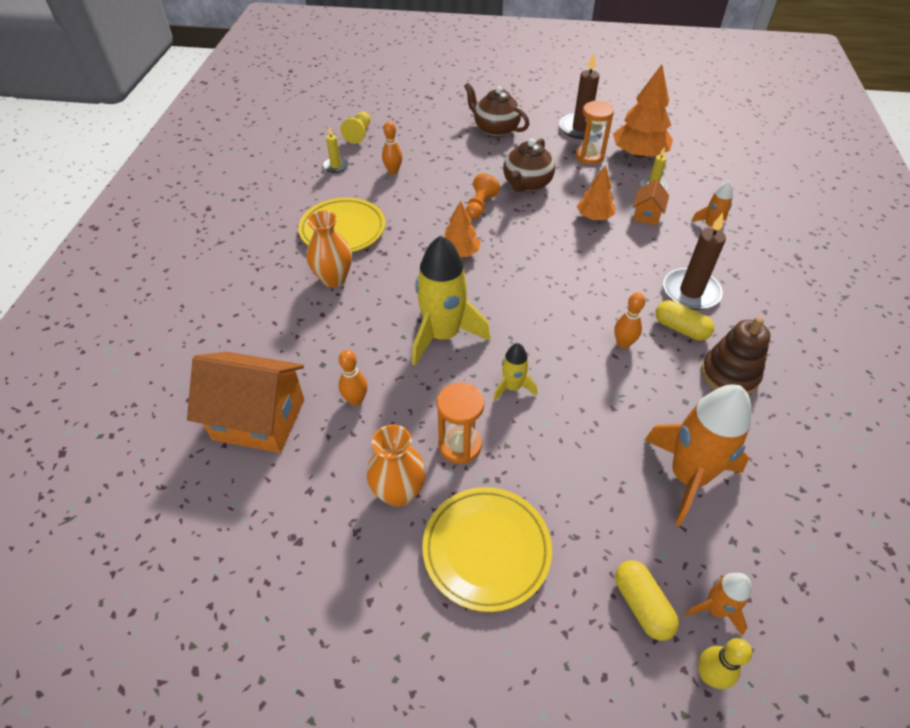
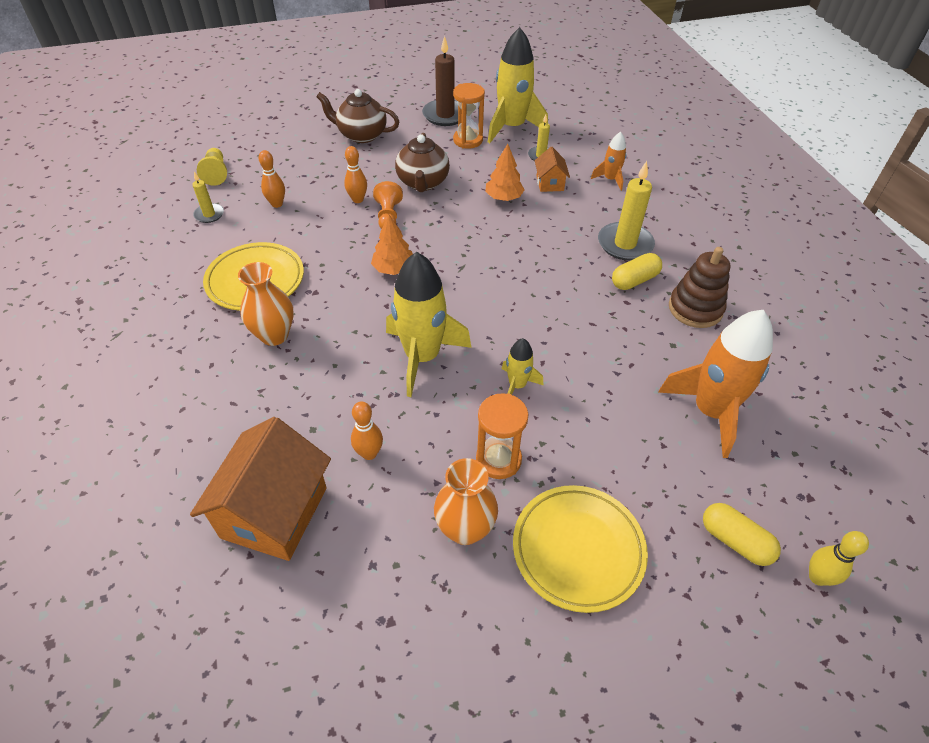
camera: 25 degrees left, 0 degrees up
(259, 419) = (274, 512): orange house -> orange house turned 60 degrees counterclockwise
(623, 343) = (593, 310): orange bowling pin -> orange bowling pin (358, 199)
(638, 154) = (512, 127): orange tree -> yellow rocket
(680, 328) = (634, 280): yellow capsule -> yellow capsule turned 45 degrees counterclockwise
(690, 292) = (625, 244): brown candle -> yellow candle
(715, 609) = (792, 518): orange rocket -> none

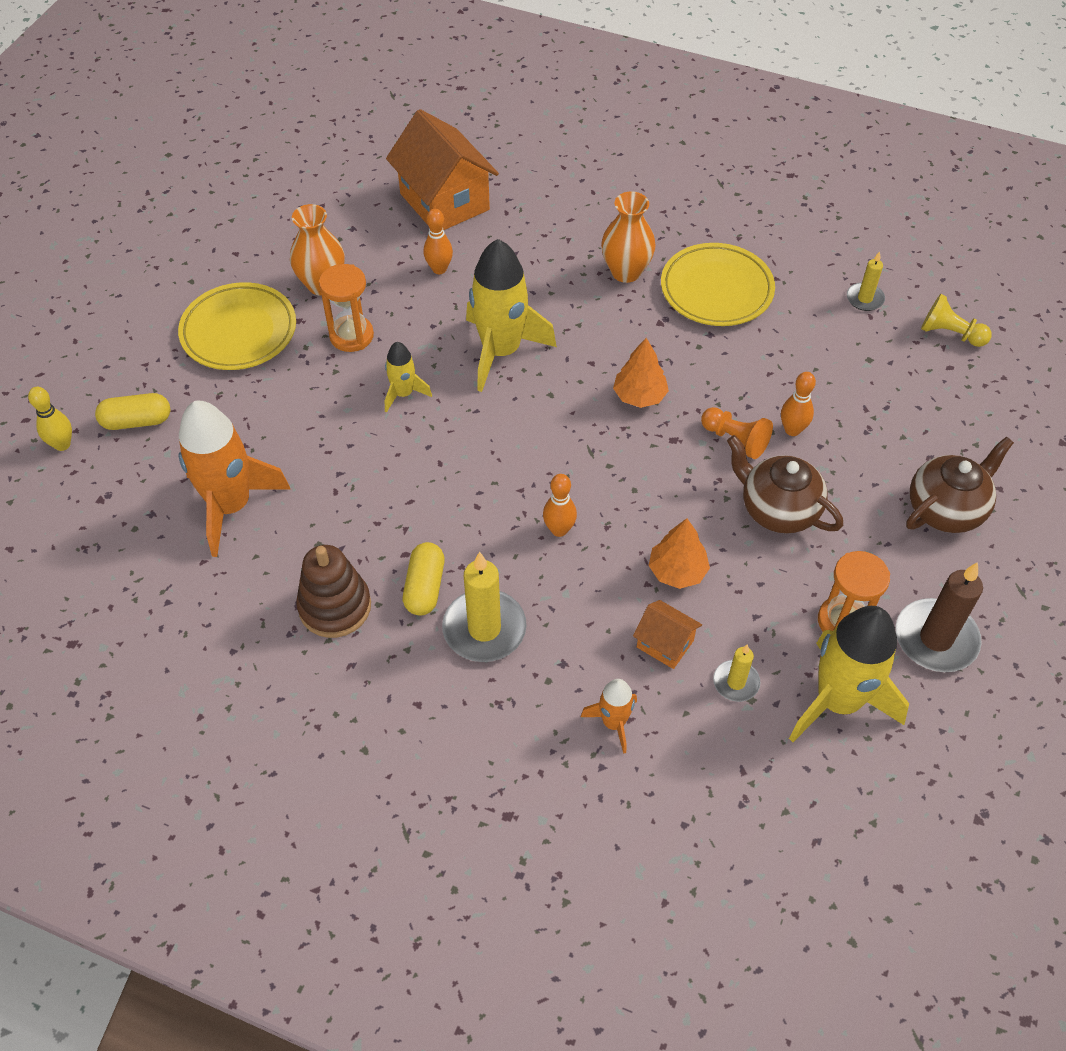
camera: 130 degrees right, 5 degrees up
(277, 204) = (841, 358): orange bowling pin -> orange bowling pin (559, 530)

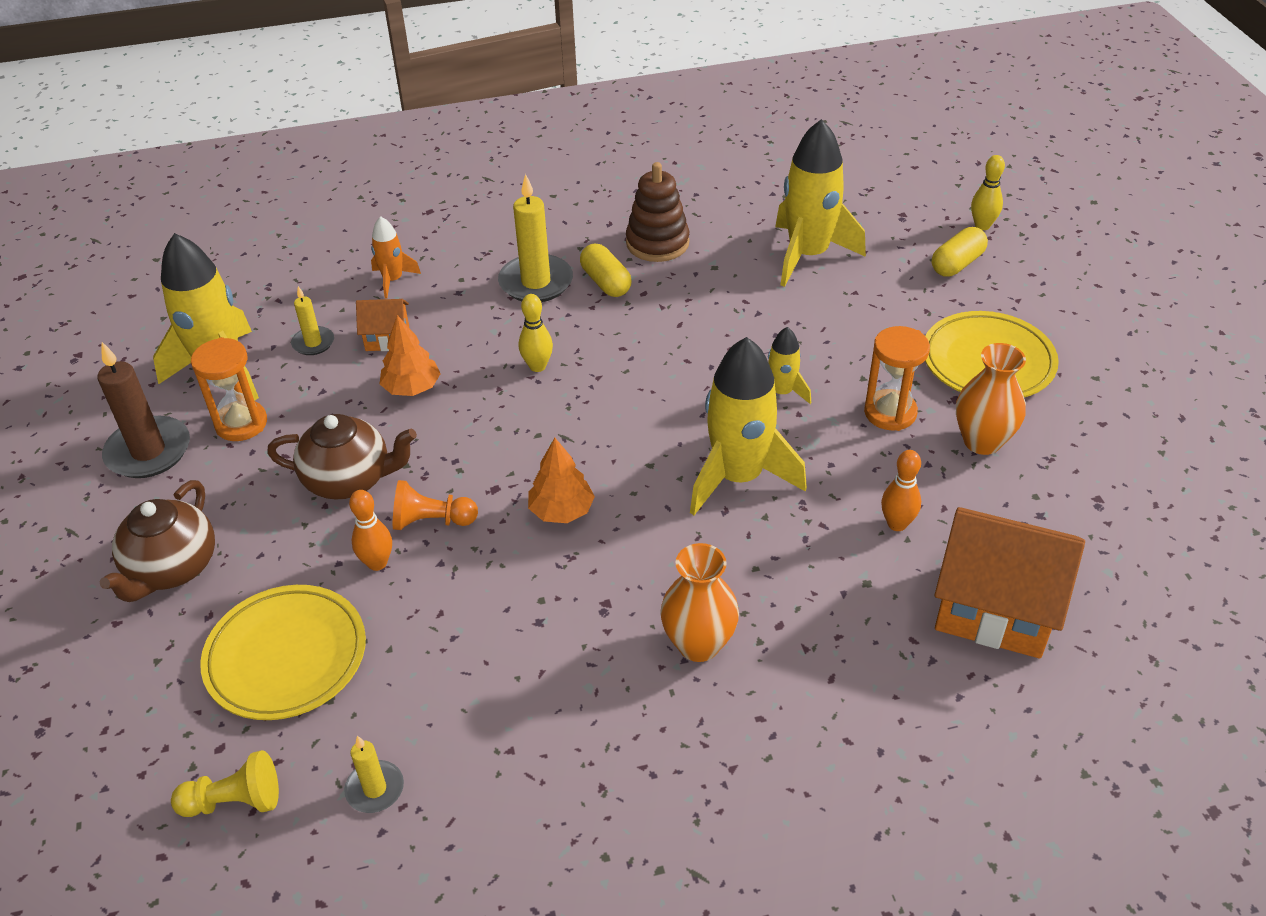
camera: 145 degrees right, 10 degrees down
(231, 506) = (808, 255): orange rocket -> yellow rocket
(559, 530) = (537, 366): orange bowling pin -> yellow bowling pin
(716, 290) = (573, 685): yellow plate -> yellow plate (286, 657)

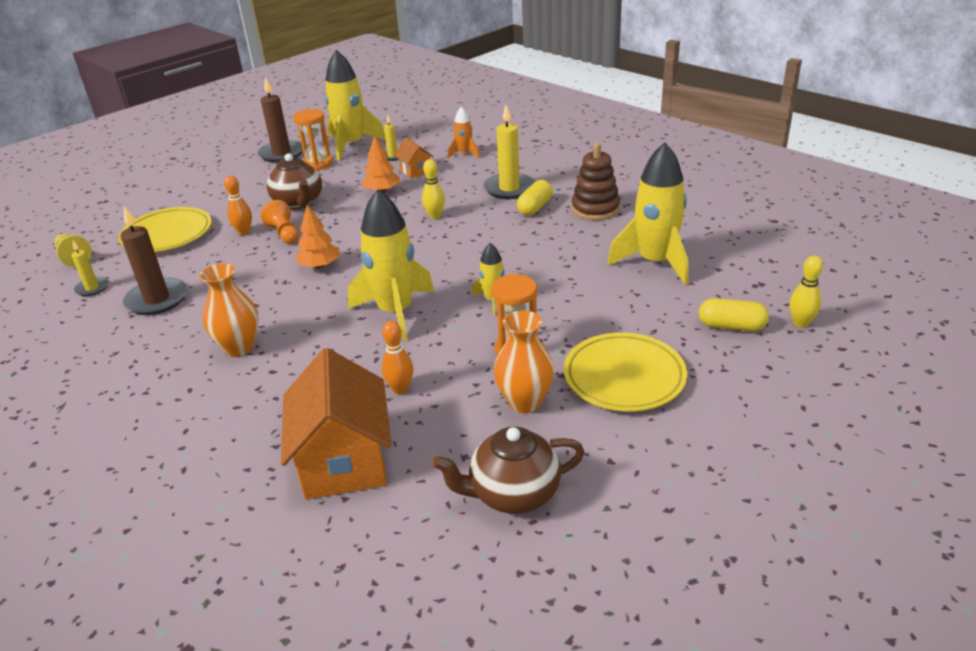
camera: 60 degrees right, 10 degrees down
(172, 569) = (209, 188): brown teapot -> brown teapot (513, 494)
(491, 709) = (157, 300): none -> brown candle

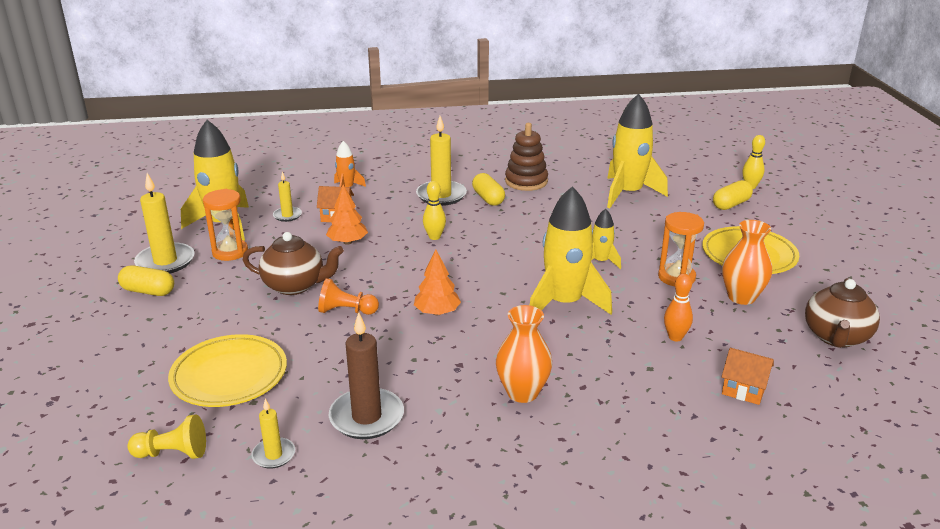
camera: 55 degrees left, 5 degrees down
(241, 167) = (148, 291): none -> yellow capsule
(244, 232) = (304, 330): orange bowling pin -> none
(282, 154) = (165, 261): brown candle -> yellow candle
(344, 461) = (743, 390): orange house -> orange house, size x0.48

